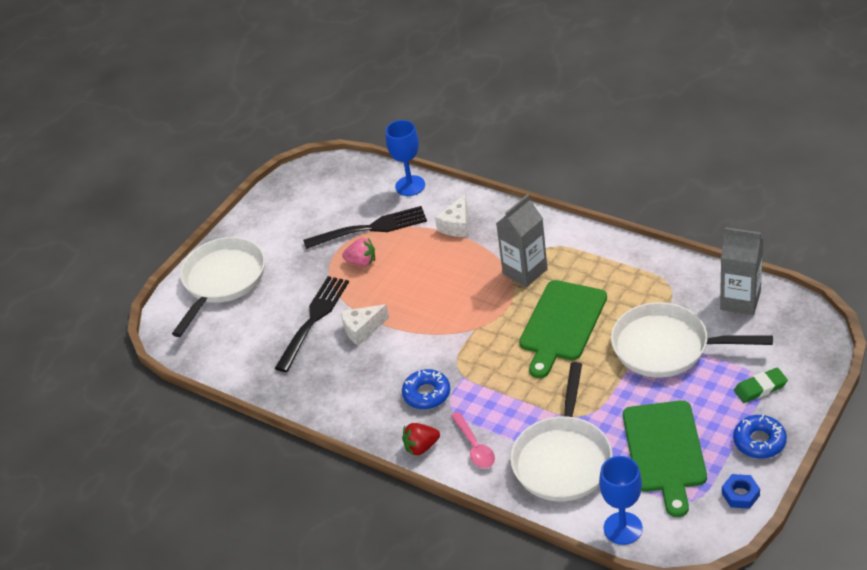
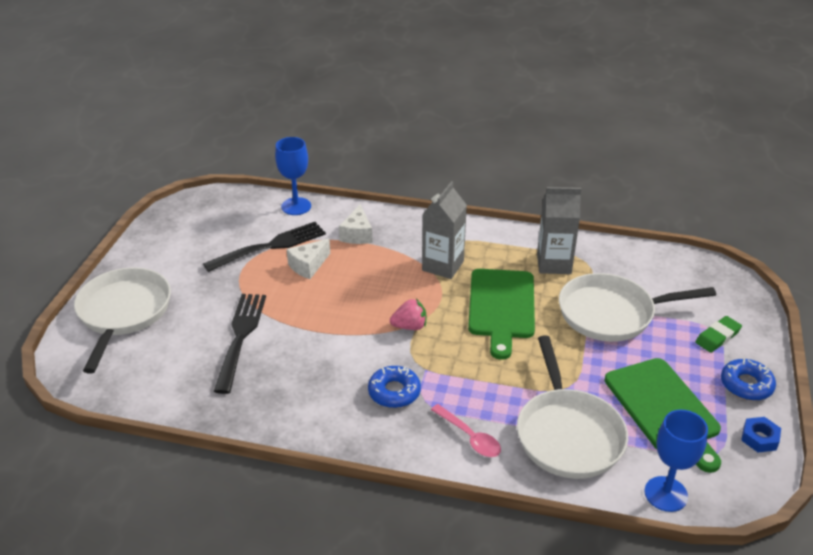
camera: 25 degrees left, 5 degrees down
(362, 262) = (273, 277): pink strawberry -> pink strawberry (410, 326)
(362, 330) = (298, 339): white cheese -> white cheese (308, 266)
(421, 447) = (412, 447): red strawberry -> none
(740, 301) = (655, 266): grey carton -> grey carton (554, 264)

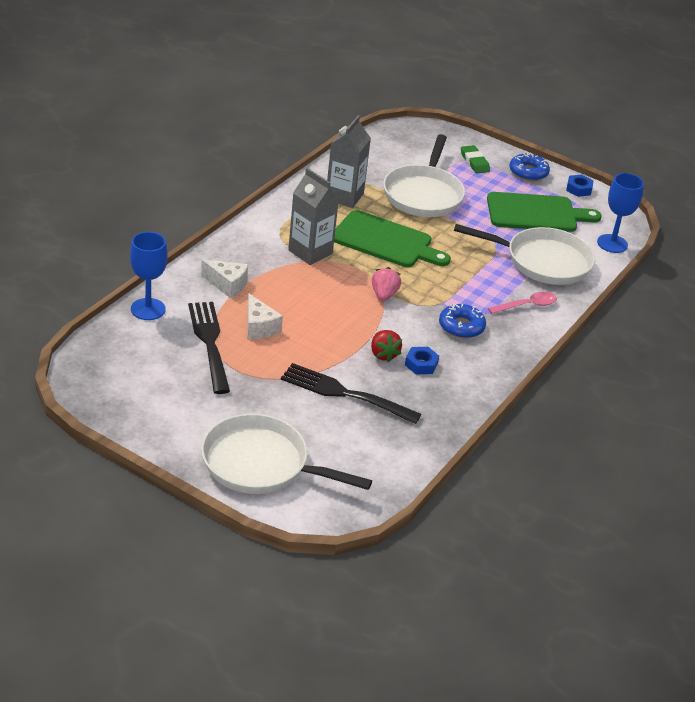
camera: 75 degrees left, 0 degrees up
(312, 376) = (421, 364): none -> blue nut
(313, 348) = (383, 354): none -> red strawberry

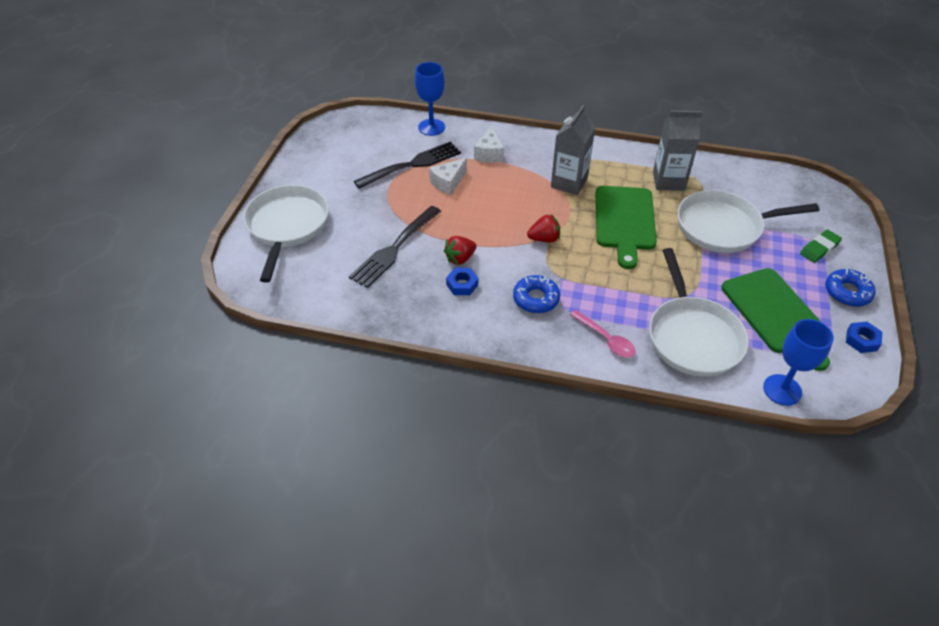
camera: 75 degrees right, 10 degrees up
(344, 393) = (394, 248): black fork -> black fork turned 150 degrees counterclockwise
(384, 295) = (544, 239): pink strawberry -> red strawberry

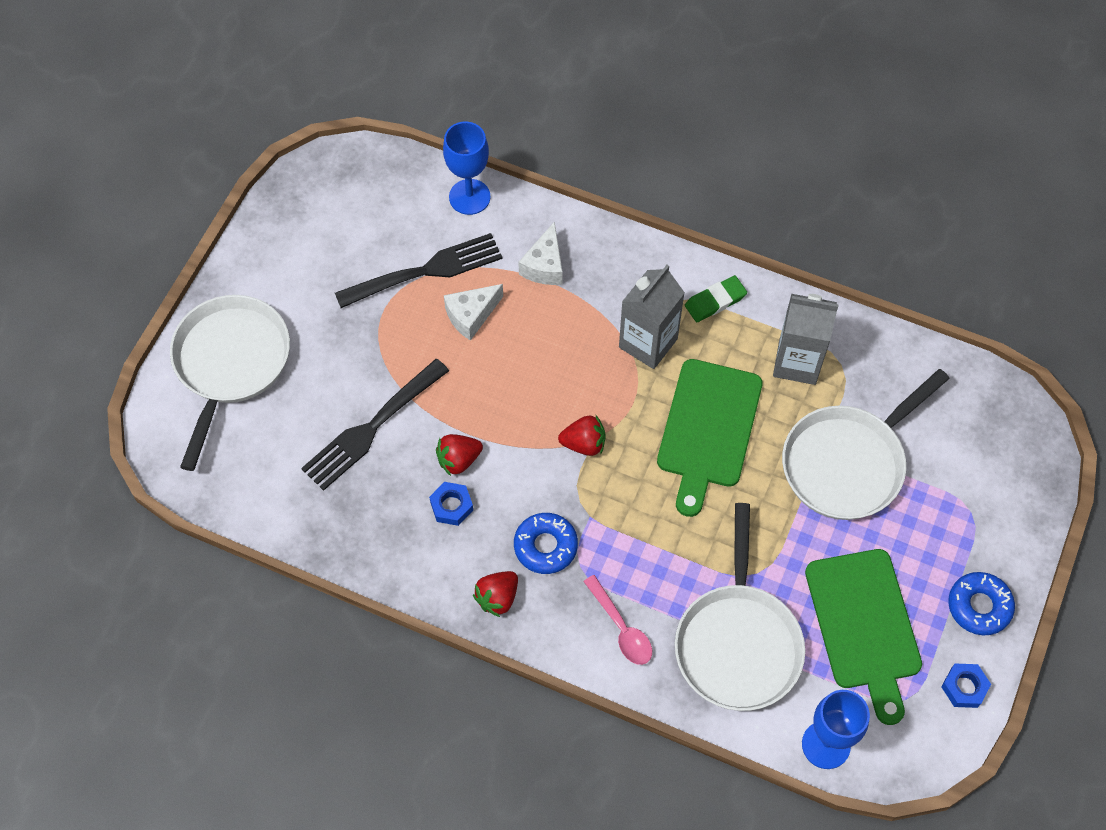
camera: 10 degrees right, 15 degrees up
(510, 333) = (497, 598): none -> red strawberry
(723, 227) = (848, 463): white pan -> white pan turned 45 degrees counterclockwise
(819, 248) = (972, 524): green eraser -> green eraser (715, 301)

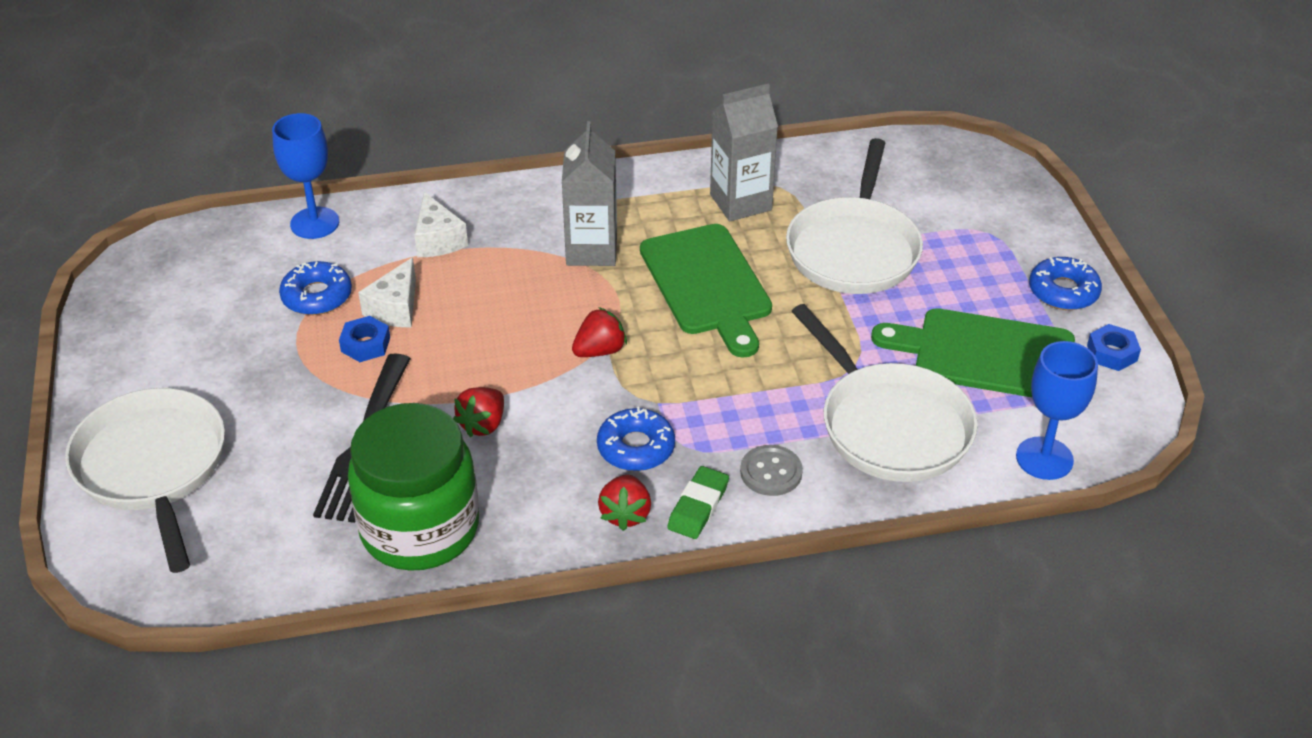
camera: 35 degrees left, 20 degrees down
(360, 522) = (420, 529): none -> green jar
(426, 271) = (317, 296): black fork -> blue donut
(451, 506) = (509, 465): blue nut -> blue nut (365, 344)
(621, 627) = (771, 472): pink spoon -> grey button
(715, 301) = (626, 194): green eraser -> green eraser (698, 506)
(864, 626) = (985, 354): green cutting board -> green cutting board turned 150 degrees clockwise

